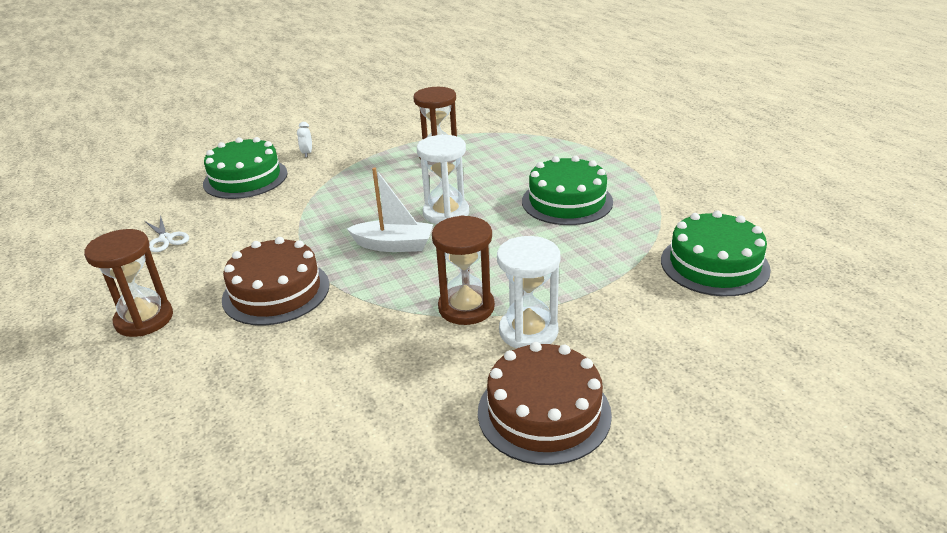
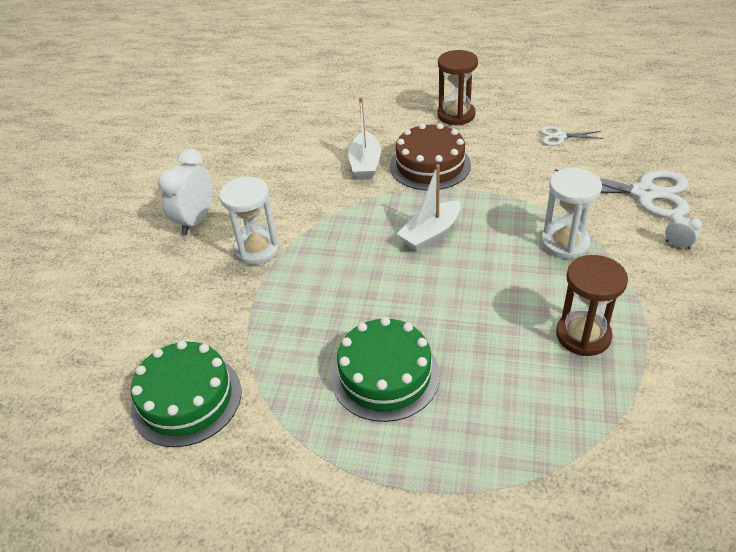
camera: 130 degrees right, 10 degrees up
(245, 178) = (644, 193): green cake -> white scissors
(307, 337) = (365, 164): none -> white boat
(446, 213) = (451, 283): white hourglass -> white hourglass (565, 243)
(466, 307) = (313, 235): brown hourglass -> none
(544, 412) = (195, 221): brown cake -> white clock

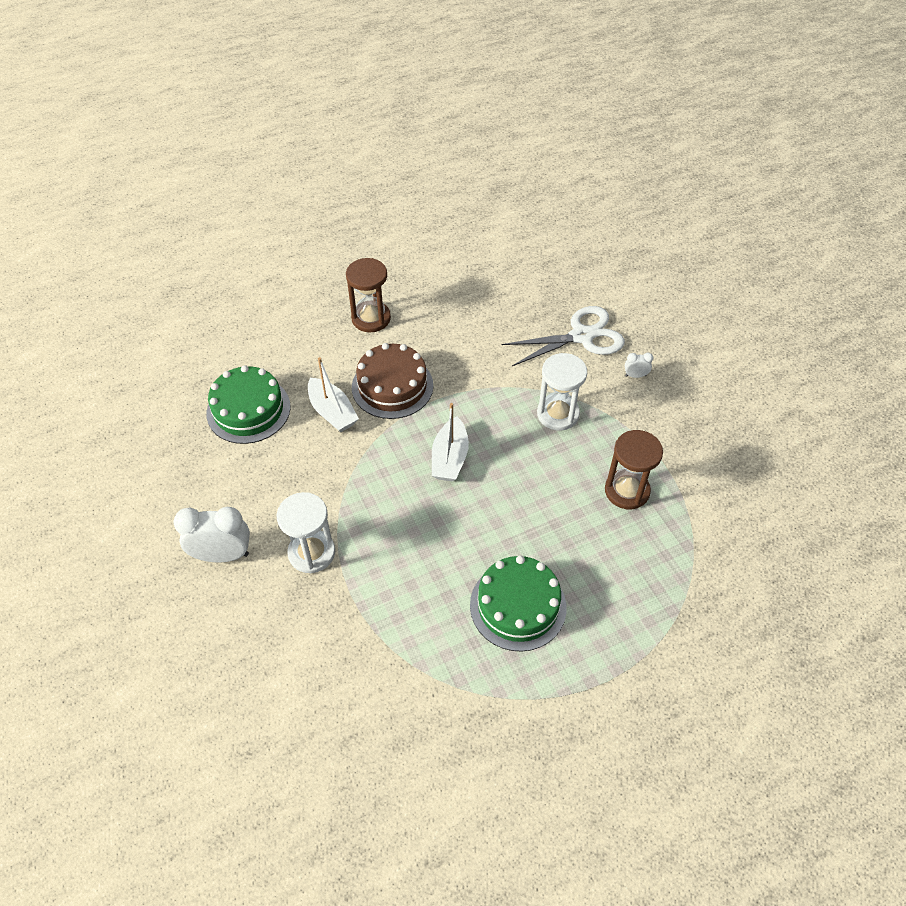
camera: 40 degrees left, 10 degrees up
(186, 399) = (382, 722): green cake -> green cake (248, 410)
(195, 221) = (222, 555): white clock -> white clock turned 105 degrees clockwise
(560, 136) = (478, 305): white scissors -> none

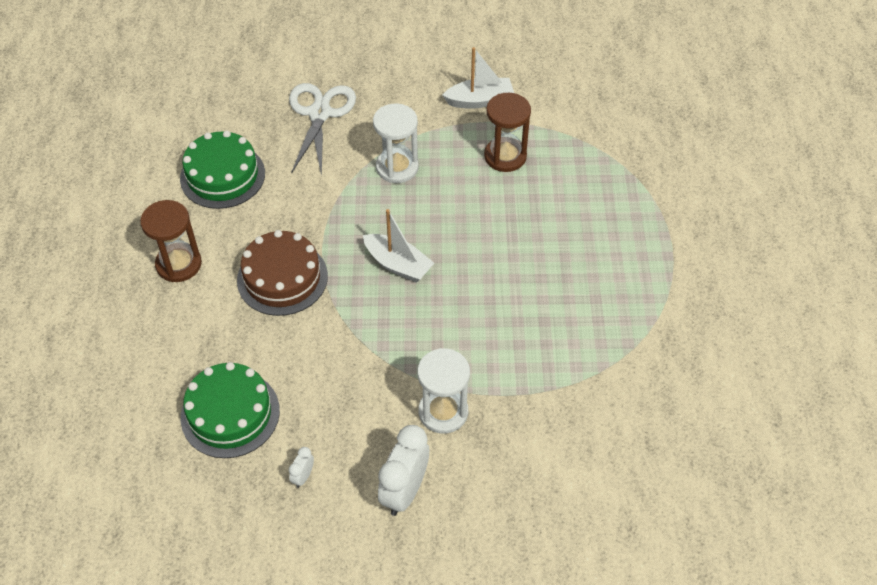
camera: 65 degrees left, 0 degrees up
(332, 412) = (282, 339): white boat -> white boat (479, 100)
(518, 606) = (578, 275): green cake -> green cake (222, 176)
(635, 375) = (389, 98): white clock -> white clock (303, 476)

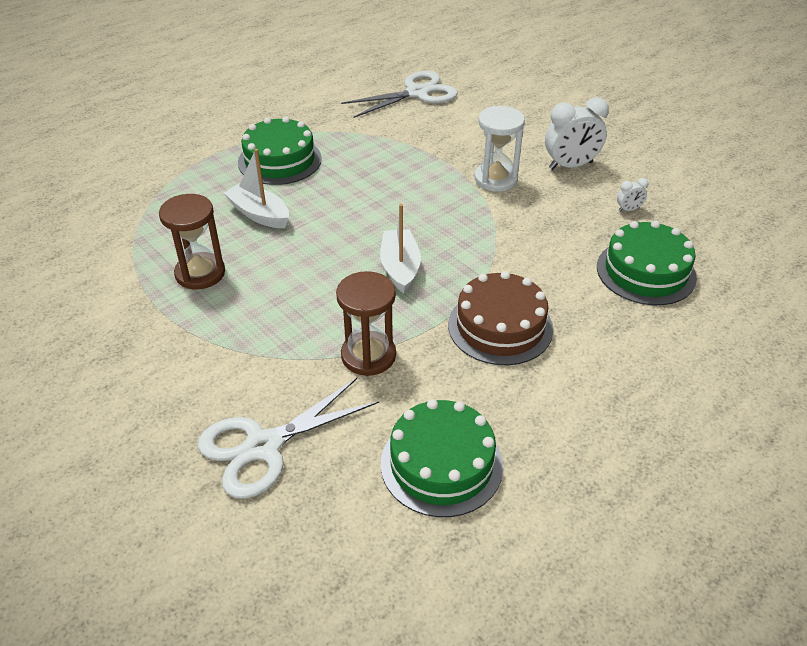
camera: 130 degrees left, 10 degrees down
(179, 264) = (580, 409): brown hourglass -> brown hourglass (368, 355)
(397, 167) = (286, 334): white hourglass -> none
(479, 100) = (129, 330): white boat -> white boat (259, 214)
(619, 276) = (279, 160): none -> green cake
(657, 465) = (416, 93): none -> white scissors

